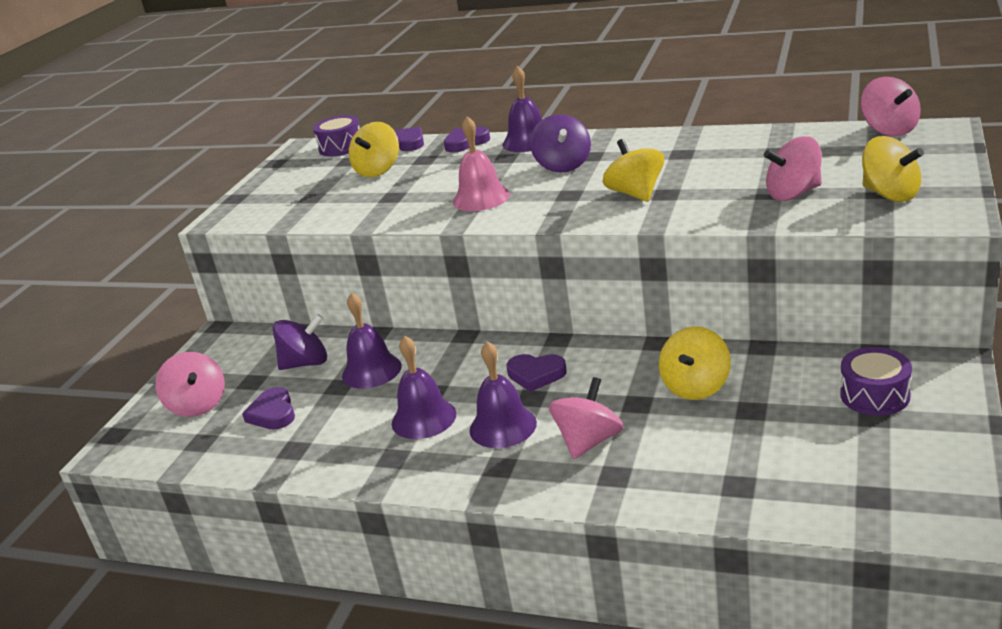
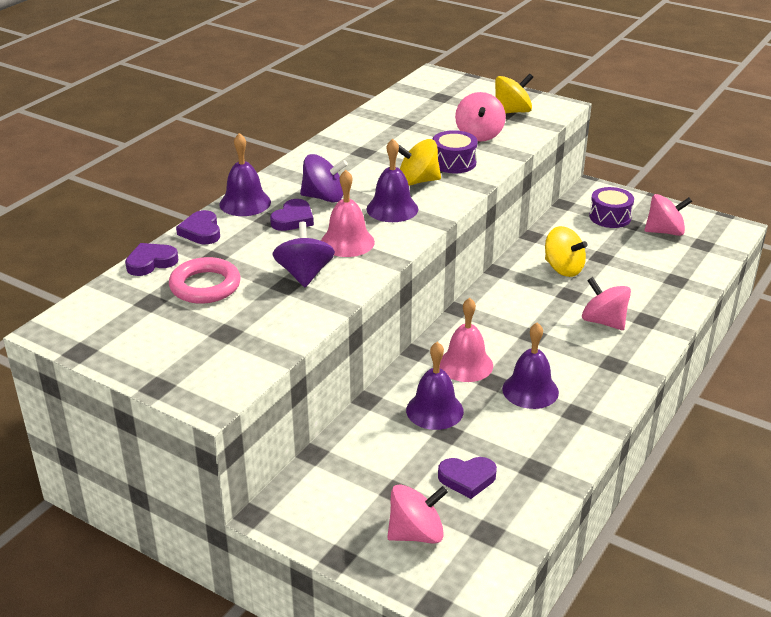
camera: 80 degrees left, 5 degrees up
(306, 363) = (389, 451): purple spinning top -> purple spinning top (304, 274)
(341, 147) = (99, 302): purple drum -> purple drum (454, 162)
(378, 170) = (205, 286): yellow spinning top -> pink ring
(454, 369) = (466, 364): none -> pink bell
(503, 426) = (564, 354): purple bell -> purple bell (392, 209)
(536, 375) = (503, 327): purple heart -> purple heart (293, 219)
(889, 130) = (414, 87): pink spinning top -> pink spinning top (664, 232)

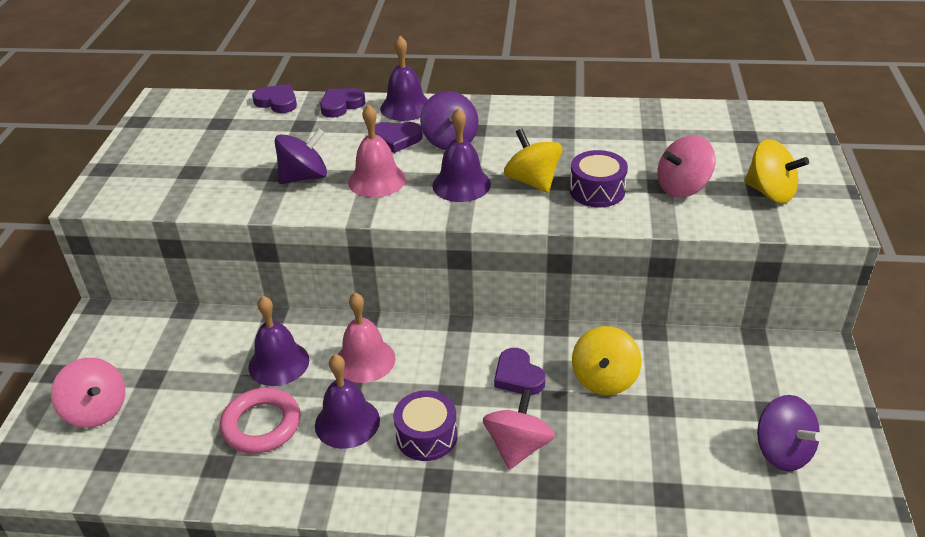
camera: 65 degrees right, 5 degrees up
(205, 286) = (256, 137): pink ring -> pink ring (261, 425)
(467, 478) = (184, 419): purple heart -> purple heart (518, 376)
(610, 217) = (765, 387): purple drum -> purple drum (426, 436)
(664, 232) = (782, 451): pink spinning top -> purple spinning top

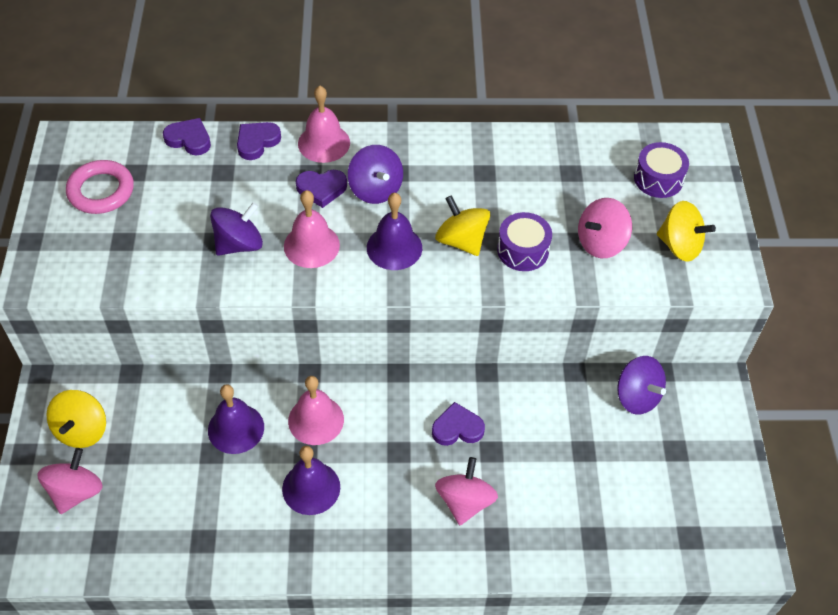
camera: 10 degrees left, 15 degrees up
(97, 410) = (76, 492): pink spinning top -> pink spinning top turned 105 degrees counterclockwise
(261, 425) = (234, 496): pink ring -> pink ring (101, 191)
(406, 107) = (324, 143): purple bell -> pink bell
(426, 436) = (384, 496): purple drum -> purple drum (658, 179)
(518, 376) = (457, 428): purple heart -> purple heart turned 120 degrees clockwise
(604, 379) = (533, 426): yellow spinning top -> yellow spinning top (82, 430)
(782, 451) = (685, 489): purple spinning top -> purple spinning top (637, 397)

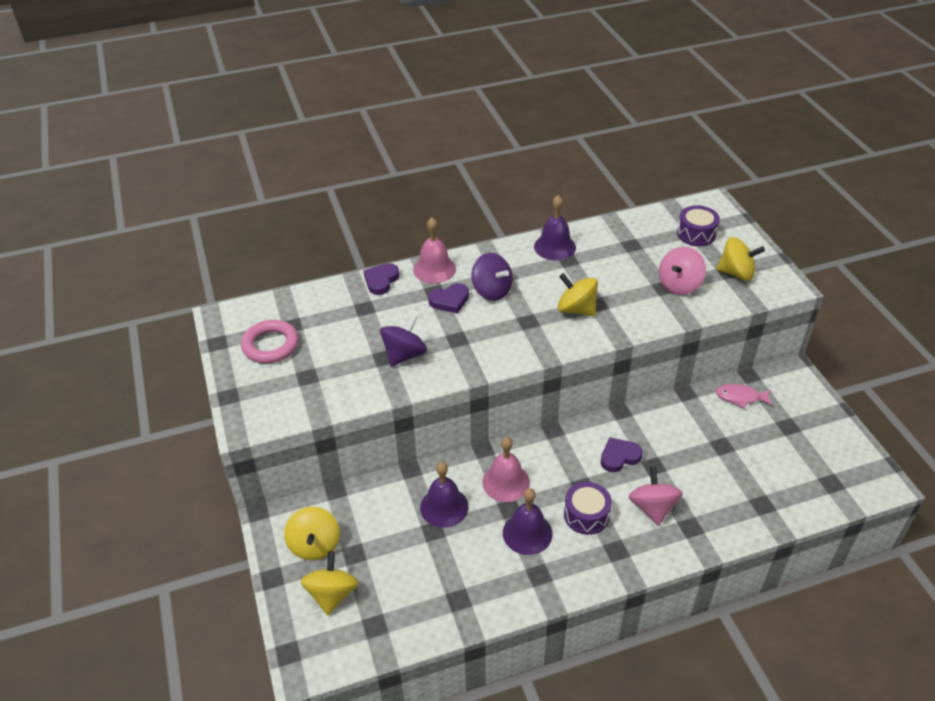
camera: 15 degrees left, 10 degrees down
(76, 492) = (332, 594): pink spinning top -> yellow spinning top
(189, 139) = (325, 292): purple heart -> none
(311, 245) = (463, 341): pink bell -> none
(394, 247) = (528, 326): purple bell -> purple bell (555, 247)
(523, 250) = (625, 304): purple drum -> purple drum (586, 515)
(637, 397) = (740, 397): purple spinning top -> pink fish

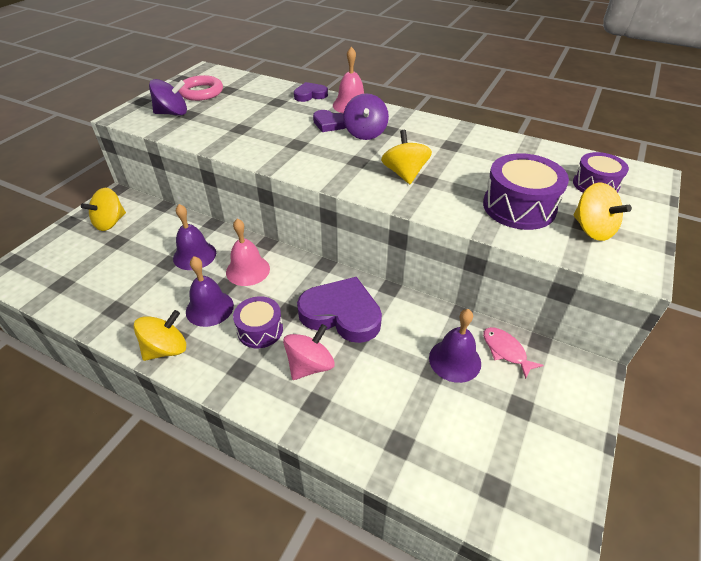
camera: 45 degrees right, 0 degrees up
(332, 594) = (74, 251): yellow spinning top -> yellow spinning top (166, 349)
(404, 355) = (253, 133): purple spinning top -> purple spinning top (172, 113)
(555, 247) = (454, 133): purple bell -> purple bell (455, 360)
(619, 457) = (341, 314): purple heart -> purple heart, size x1.89
(679, 285) = (519, 207): pink spinning top -> purple drum

